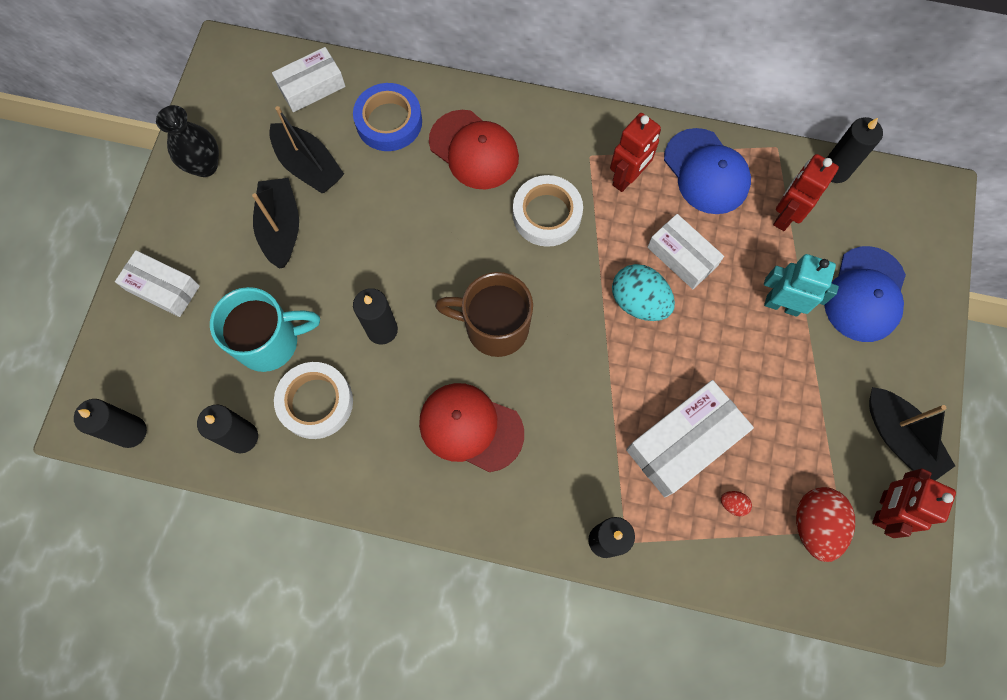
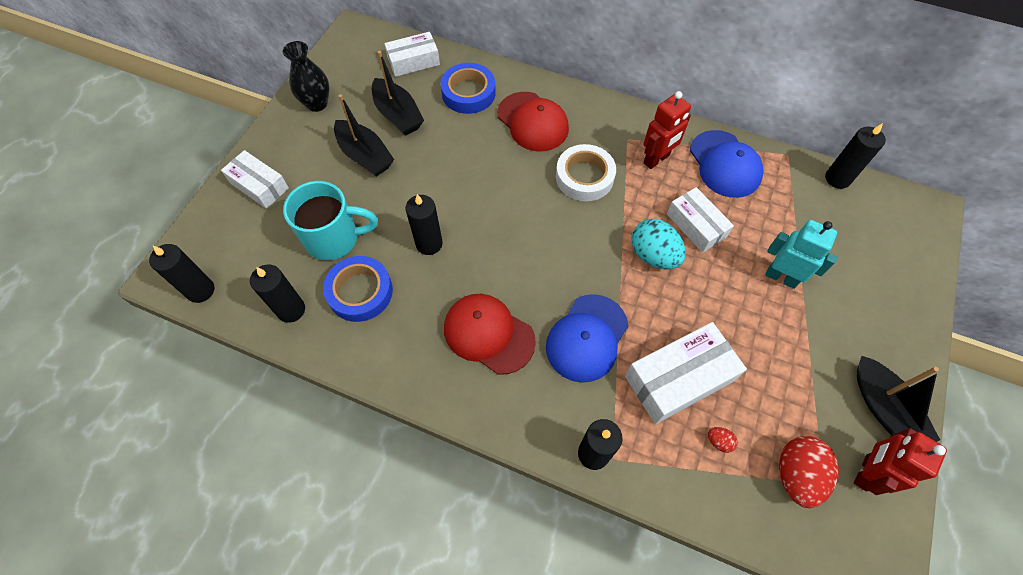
camera: 10 degrees right, 10 degrees down
(281, 228) = (365, 156): black boat -> black boat turned 135 degrees clockwise
(316, 402) = (360, 292): white tape -> blue tape
(494, 327) = (524, 256): brown mug -> none
(785, 215) = (790, 207): red robot -> none
(865, 294) = (858, 280): blue cap -> blue cap (587, 338)

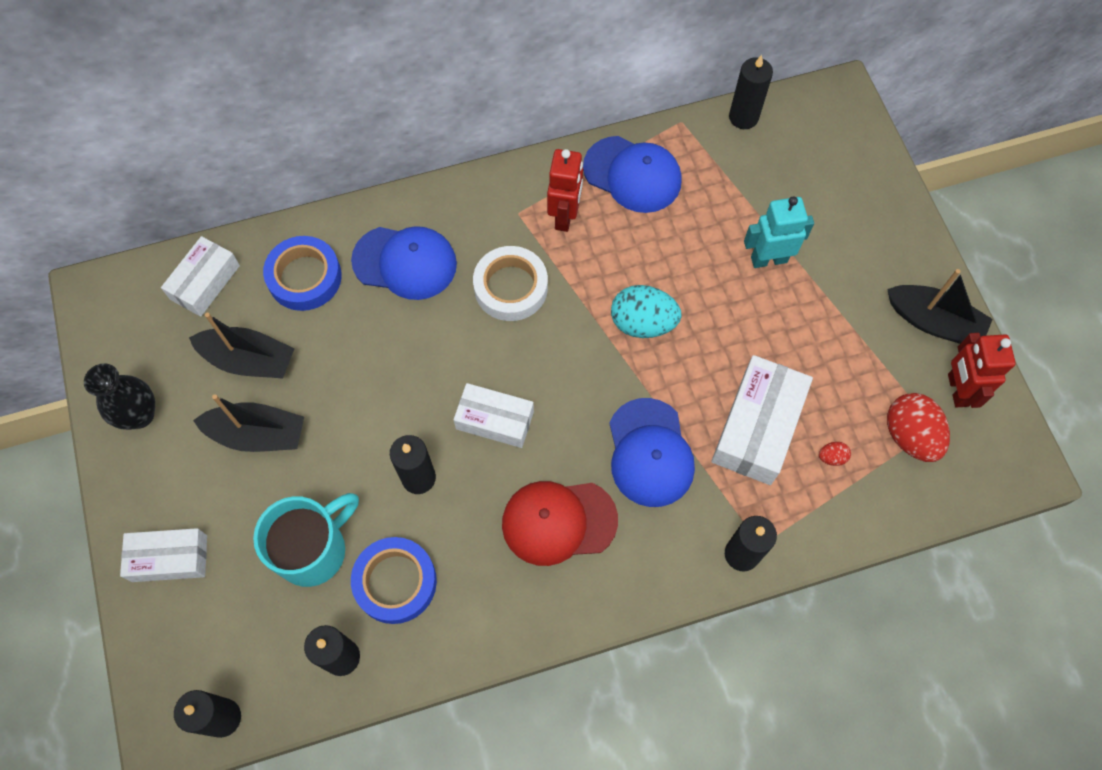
camera: 40 degrees left, 5 degrees up
(533, 122) = (405, 262): red cap -> blue cap
(696, 225) = (656, 262): white box -> white box (495, 420)

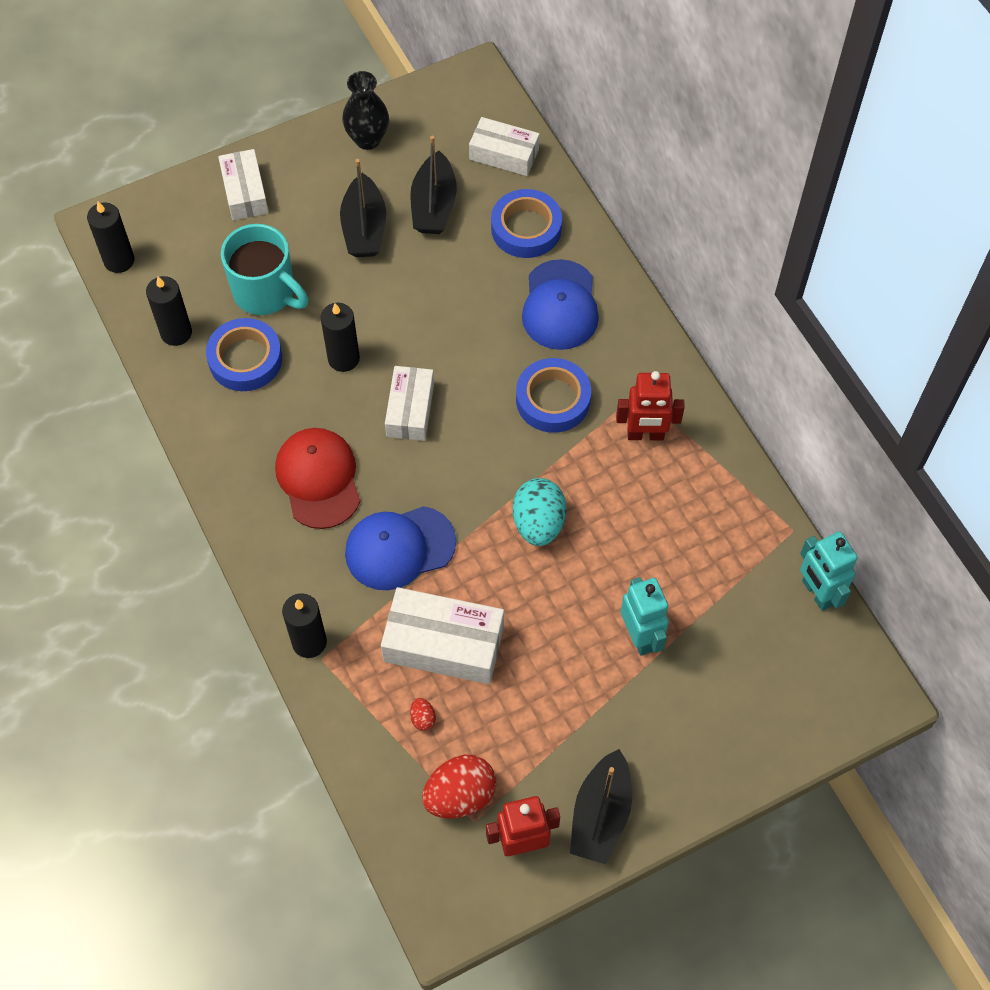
camera: 80 degrees right, 5 degrees down
(511, 287) = (553, 400): white tape -> blue tape
(632, 174) = (712, 491): blue cap -> none
(743, 117) = (817, 593): black candle -> turquoise robot

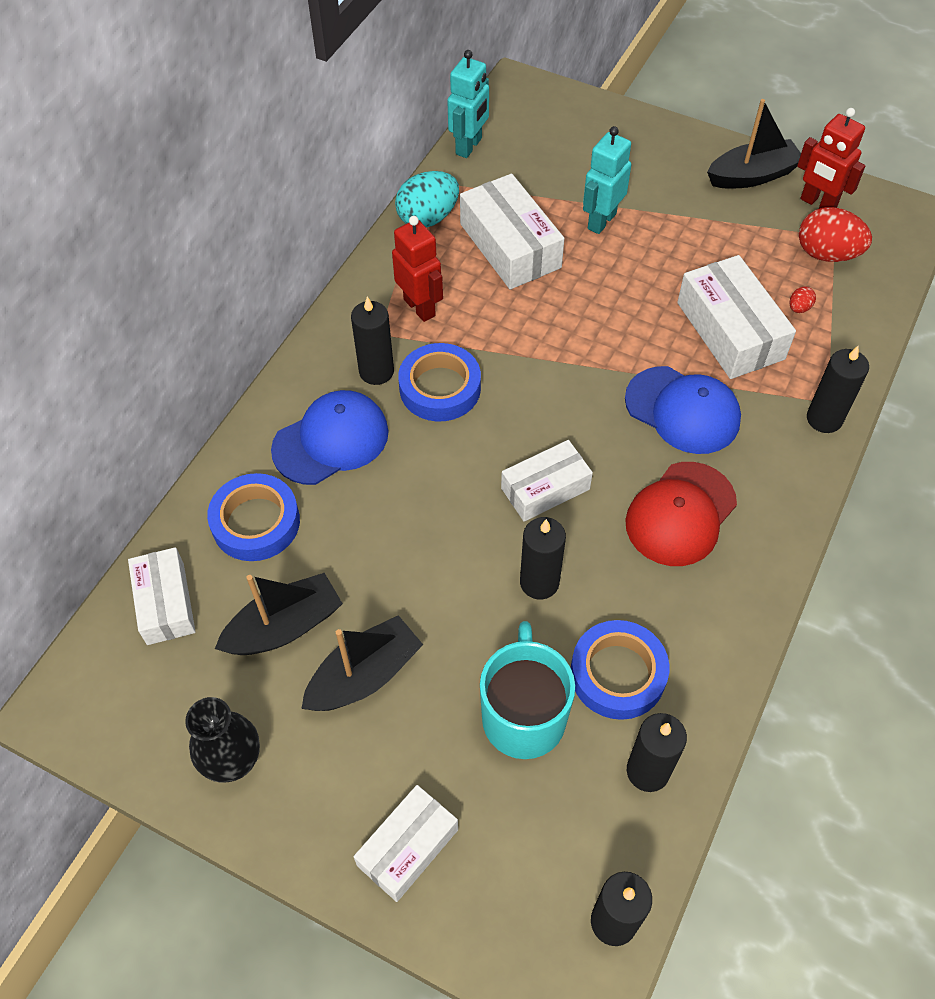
camera: 125 degrees left, 5 degrees down
(538, 523) = (568, 331): turquoise egg -> turquoise egg (428, 218)
(602, 368) = (376, 371): none -> black candle
(664, 543) = (510, 246): none -> white box

